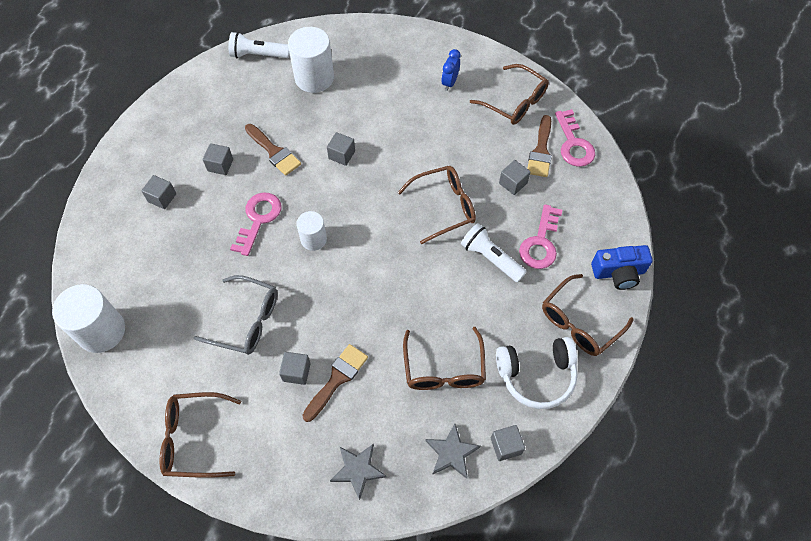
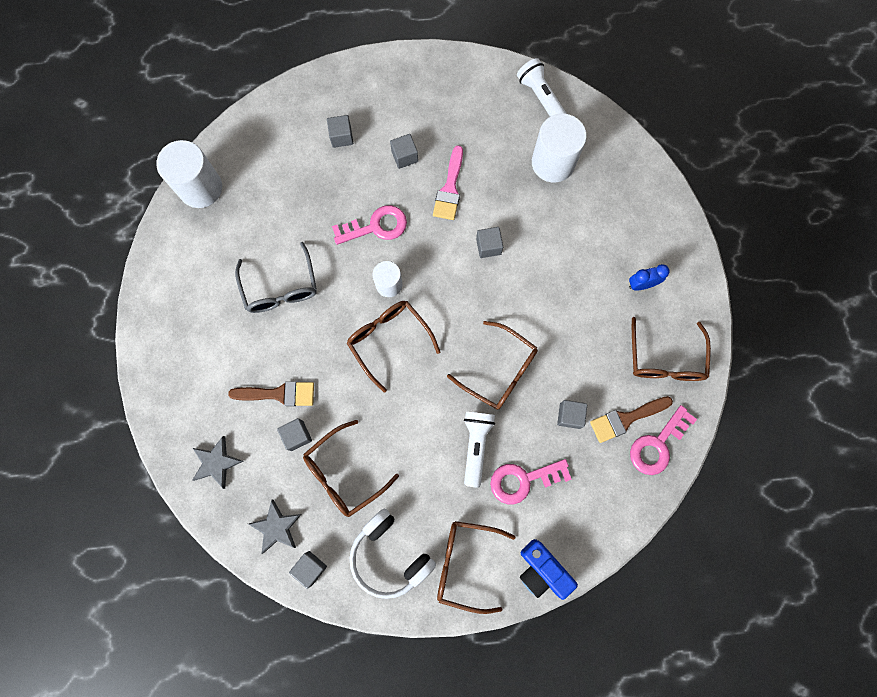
camera: 55 degrees right, 15 degrees up
(194, 438) = (163, 322): brown glasses -> brown glasses (389, 340)
(274, 152) = (449, 188): brown brush -> pink brush
(296, 372) = (264, 358): grey cube -> grey cube (297, 435)

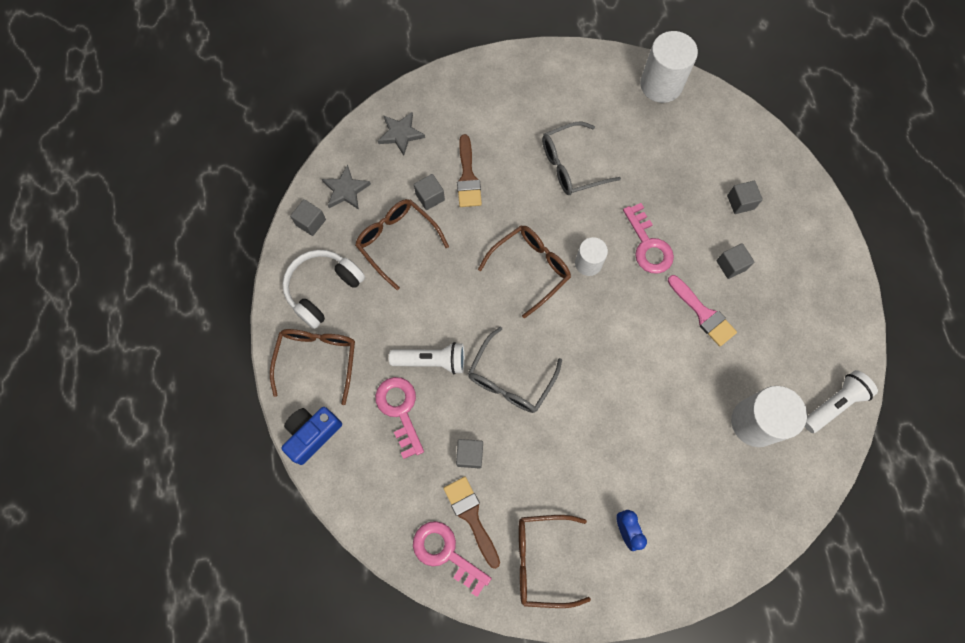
camera: 85 degrees right, 5 degrees down
(449, 188) = (703, 313): pink brush -> pink brush turned 135 degrees counterclockwise
(488, 246) = (644, 358): grey cube -> none
(499, 371) = (510, 379): brown glasses -> grey glasses

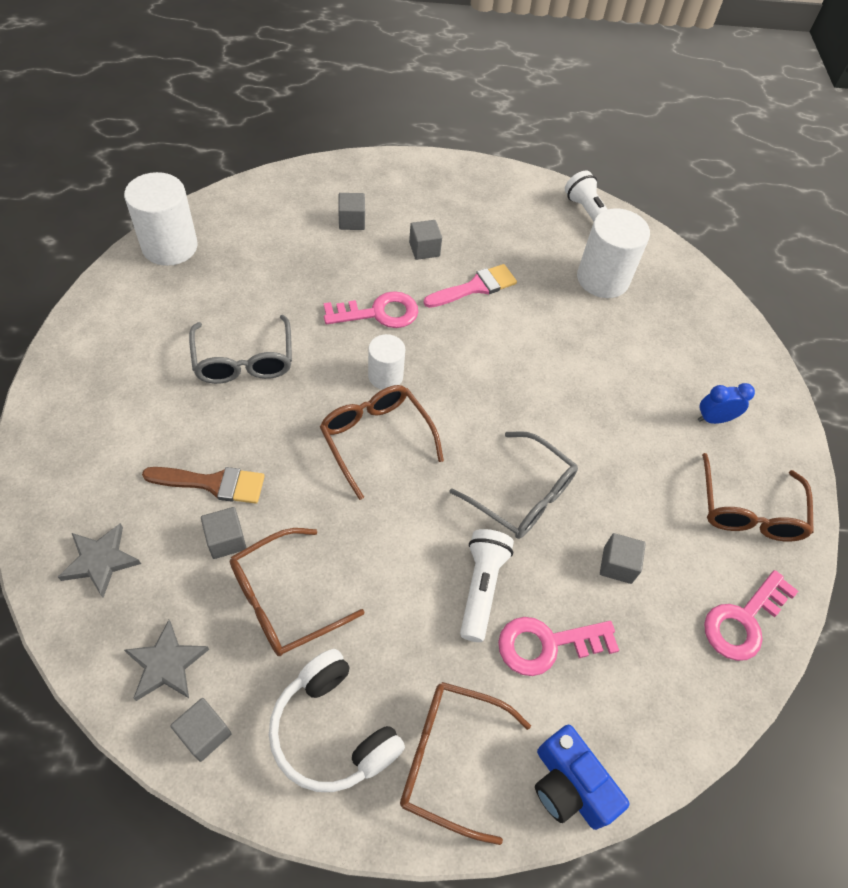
camera: 85 degrees left, 15 degrees down
(471, 516) = (697, 579): brown brush -> none

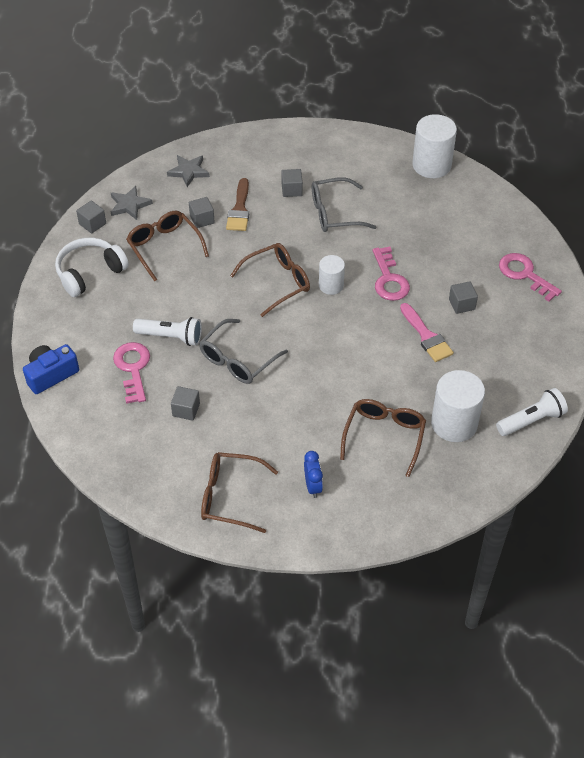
camera: 95 degrees right, 5 degrees down
(352, 221) = (482, 259): grey cube -> grey cube (291, 190)
(449, 758) = (70, 322): brown glasses -> brown glasses (384, 436)
(743, 621) = (144, 478): pink key -> pink key (524, 274)

